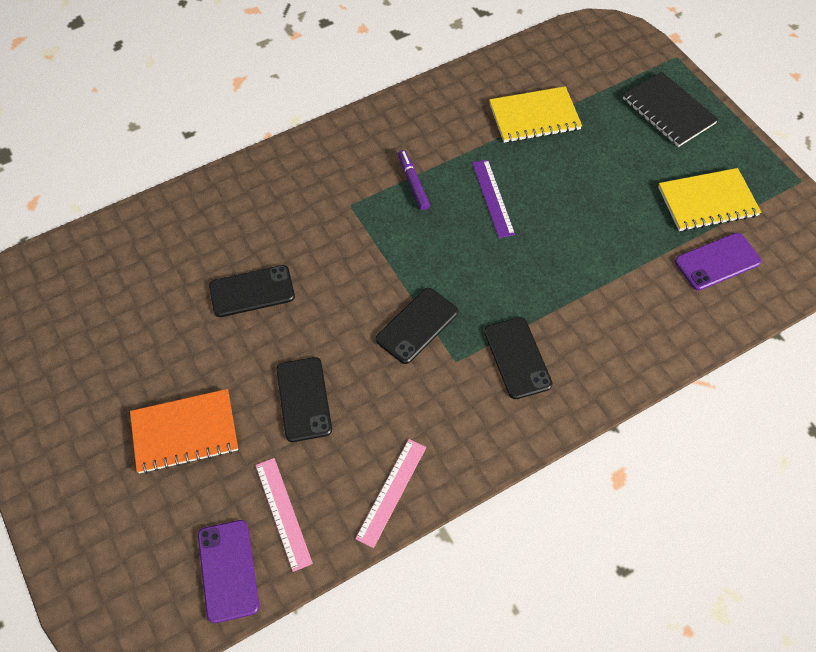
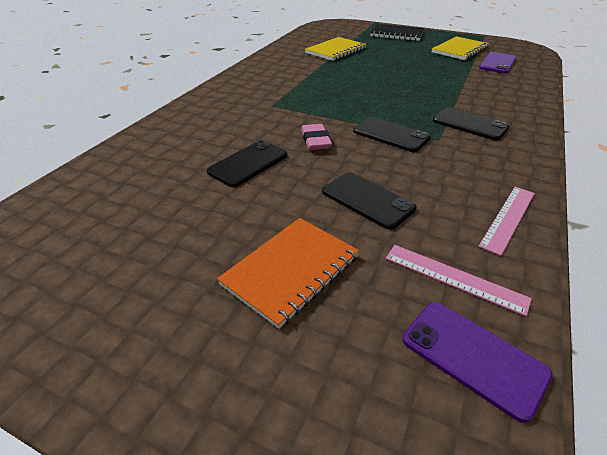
camera: 35 degrees left, 20 degrees down
(338, 292) = (315, 140): none -> pink eraser
(391, 492) = (508, 218): pink ruler -> pink ruler turned 45 degrees clockwise
(413, 183) = (301, 86): purple marker -> none
(417, 326) = (391, 134): black phone -> black phone turned 60 degrees counterclockwise
(493, 198) = (356, 78): purple ruler -> none

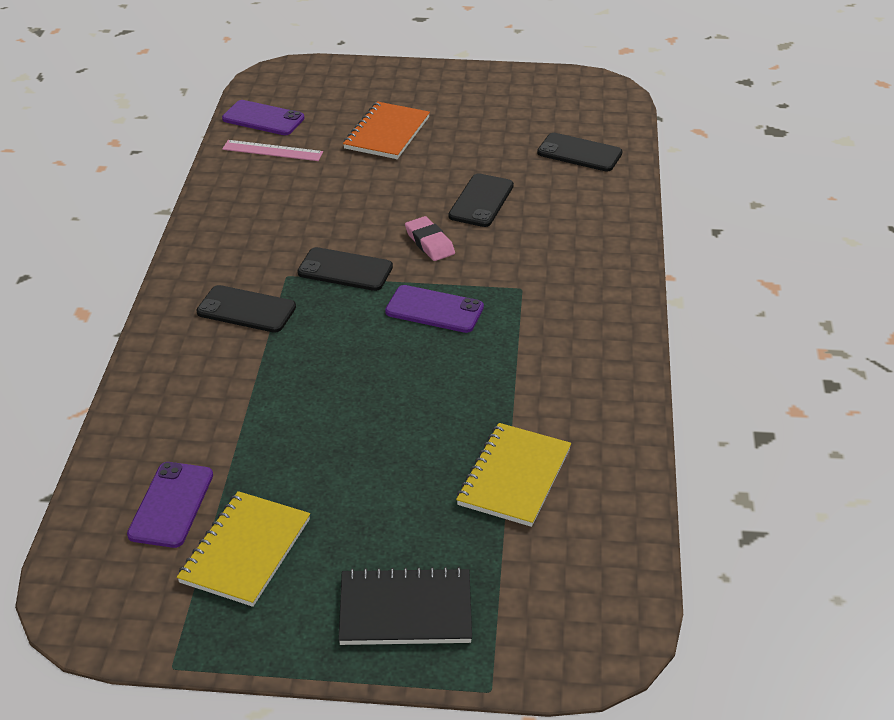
camera: 160 degrees right, 0 degrees up
(336, 104) = (434, 309): none -> purple phone
(367, 200) = (349, 190): black phone -> black phone (579, 153)
(508, 218) = (225, 199): pink ruler -> none

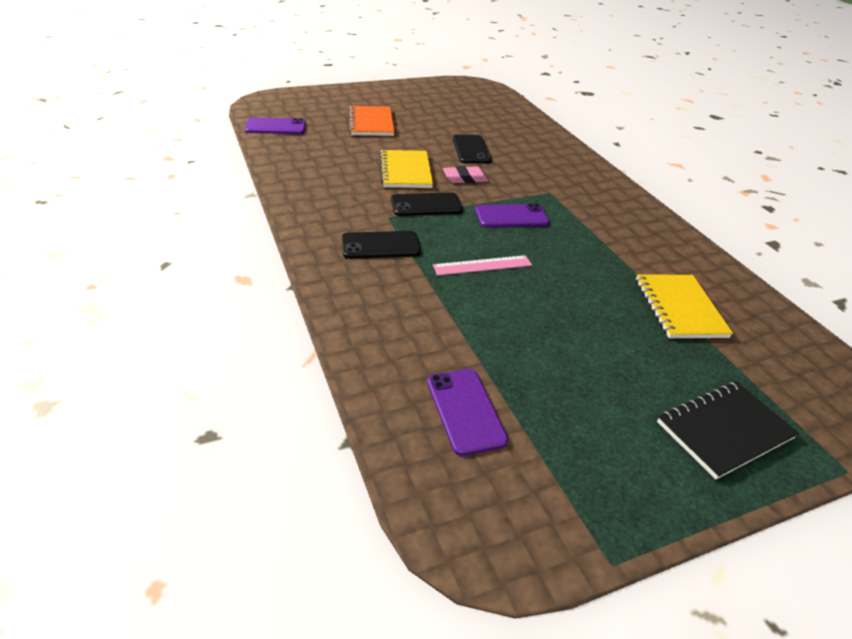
camera: 30 degrees left, 0 degrees up
(245, 551) = (562, 428): yellow notebook -> yellow notebook (405, 171)
(272, 150) = (301, 144): pink ruler -> pink ruler (482, 265)
(429, 243) = (465, 178): pink eraser -> pink eraser turned 45 degrees counterclockwise
(579, 153) = (500, 116): black phone -> none

